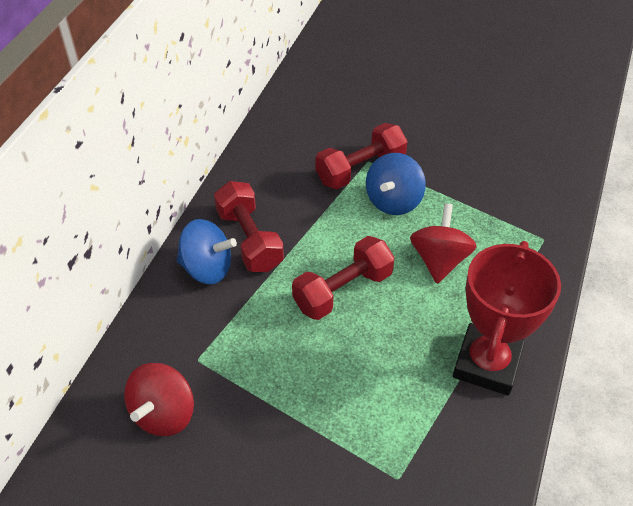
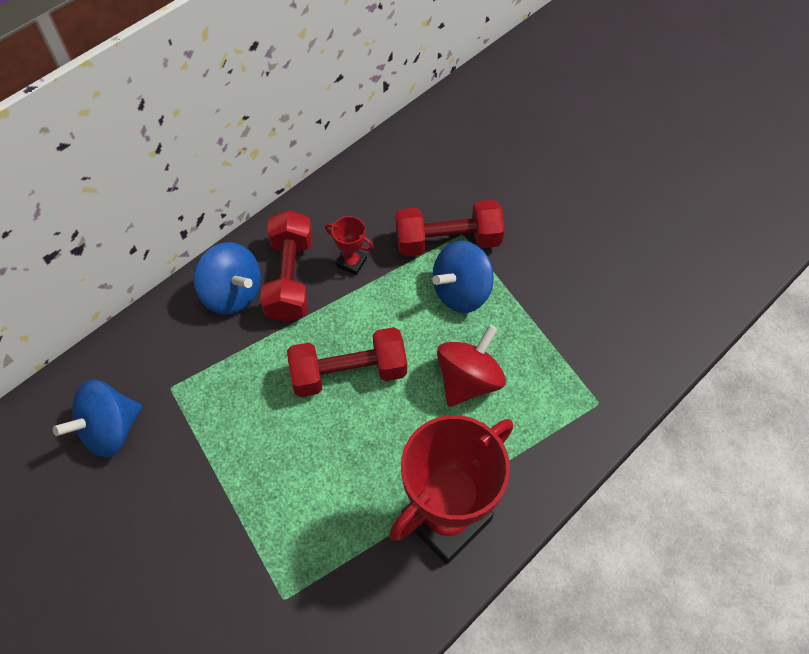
camera: 25 degrees right, 10 degrees up
(164, 414) = (110, 430): red spinning top -> blue spinning top
(293, 211) = (351, 262): none -> red trophy

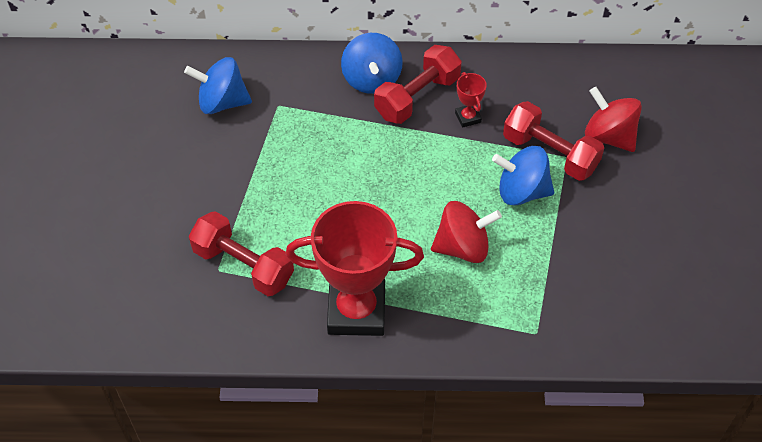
camera: 45 degrees right, 5 degrees down
(349, 373) = (391, 181): red dumbbell -> red dumbbell (243, 265)
(475, 191) = (609, 136): none -> red spinning top

